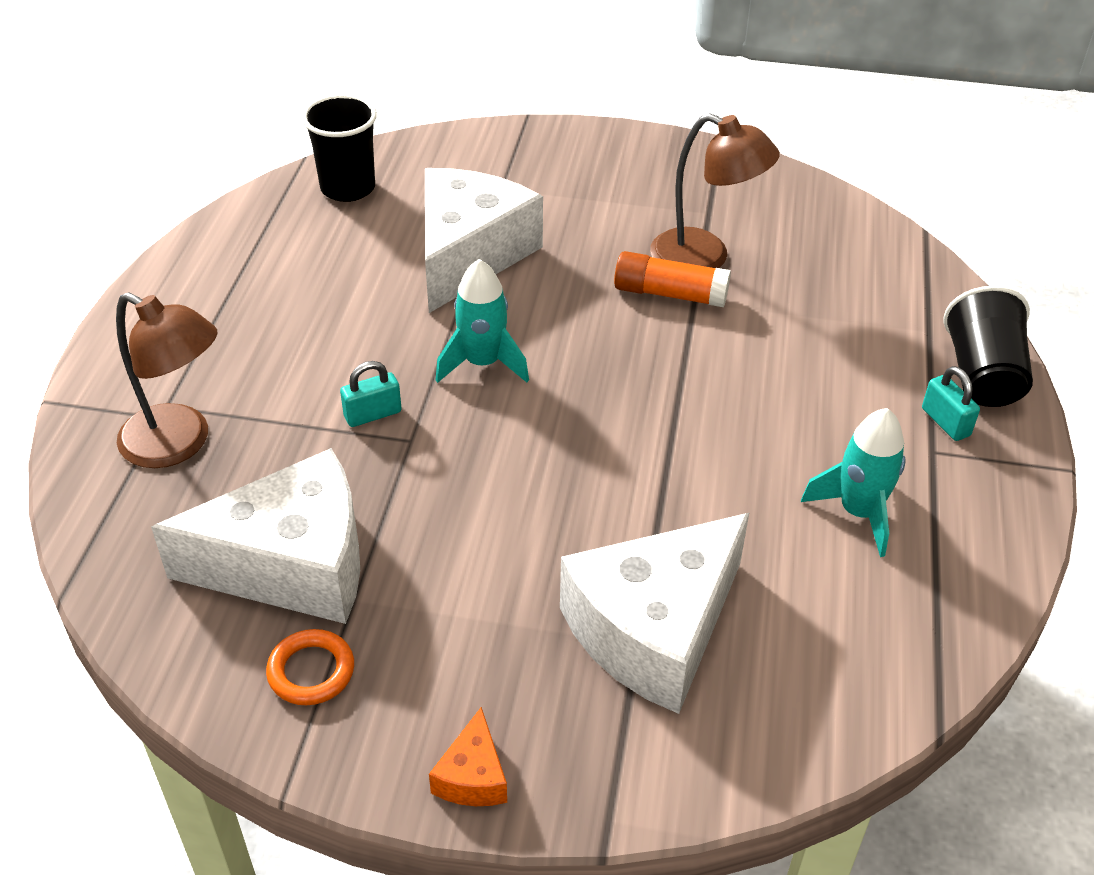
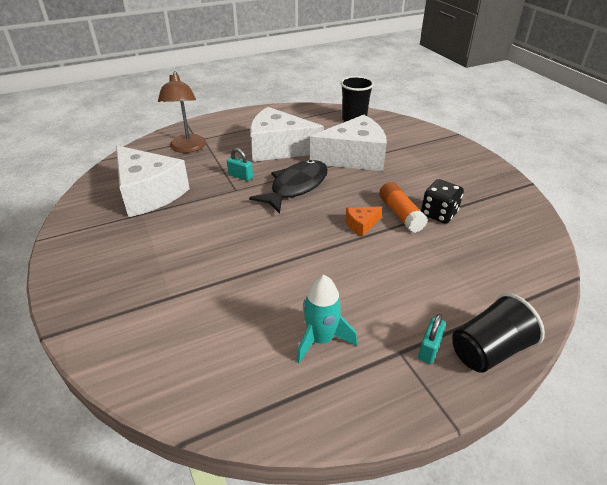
camera: 55 degrees right, 5 degrees down
(311, 671) = (100, 220): orange ring -> none
(472, 776) = (68, 281): orange cheese -> orange cheese (361, 225)
(482, 363) = (296, 187): turquoise rocket -> black fish
(654, 630) = (182, 298): white cheese -> white cheese (279, 148)
(705, 258) = (439, 214): brown lamp -> black dice

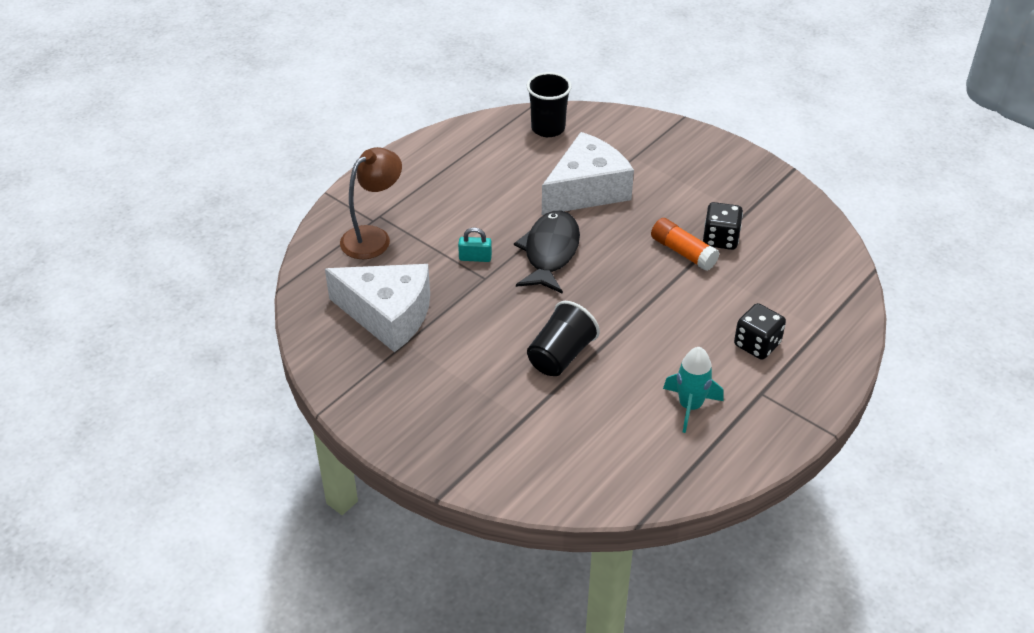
camera: 25 degrees left, 5 degrees up
(187, 148) = (373, 237): brown lamp -> brown lamp turned 105 degrees counterclockwise
(279, 148) = (488, 203): white cheese -> none
(361, 225) = (651, 278): orange cheese -> none
(422, 305) = (757, 344): none -> black dice
(429, 348) = (783, 381): turquoise padlock -> none
(488, 350) = (829, 365): black cup -> black cup (560, 356)

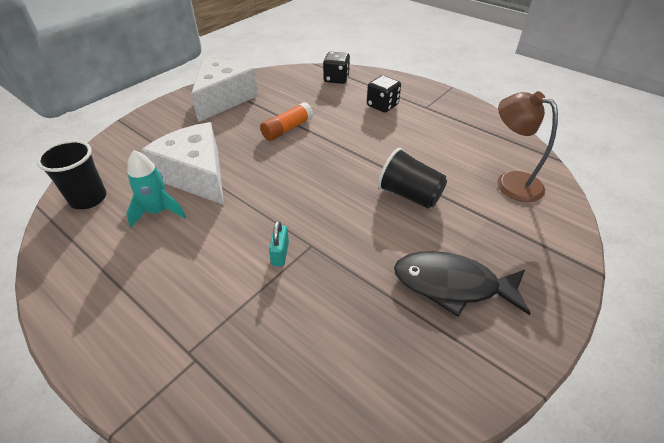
camera: 90 degrees left, 0 degrees up
(373, 237) = (229, 356): brown lamp -> brown lamp (510, 182)
(388, 315) = (370, 330): white cheese -> white cheese (223, 99)
(550, 252) = (278, 199): black fish -> black fish (452, 285)
(690, 406) = (446, 134): turquoise rocket -> turquoise rocket (158, 212)
(720, 239) = (275, 112): black dice -> black dice (336, 79)

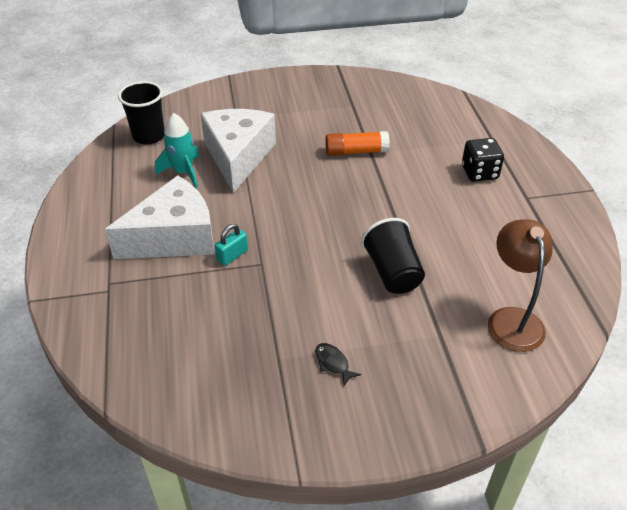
camera: 40 degrees right, 0 degrees up
(223, 99) = (332, 93): white cheese -> white cheese (174, 237)
(336, 79) = (466, 120): black dice -> none
(452, 285) = (333, 363): black fish -> black fish, size x0.40

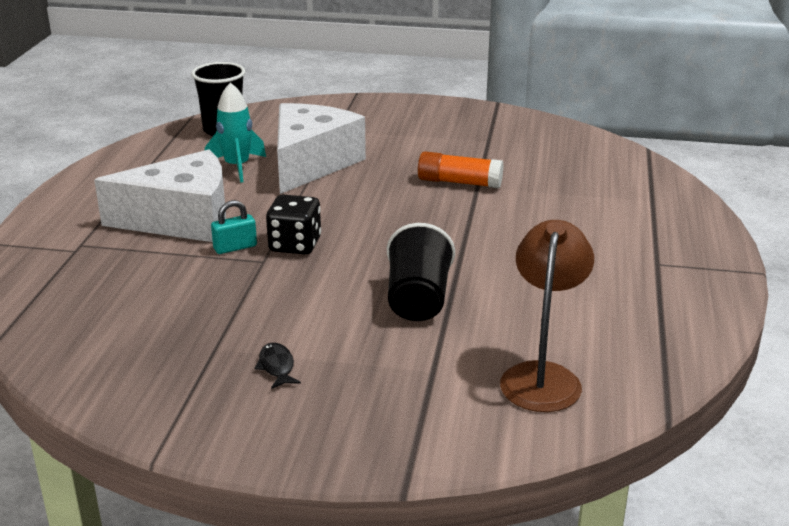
camera: 20 degrees right, 15 degrees down
(479, 172) = (609, 228): black dice -> black dice (295, 245)

